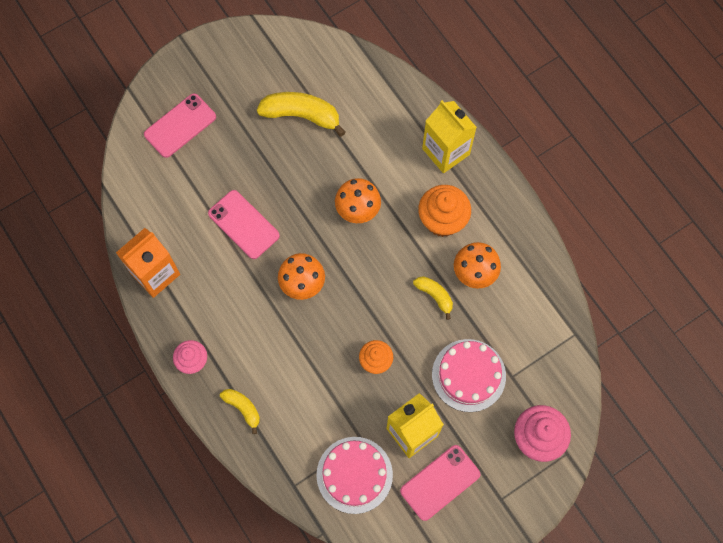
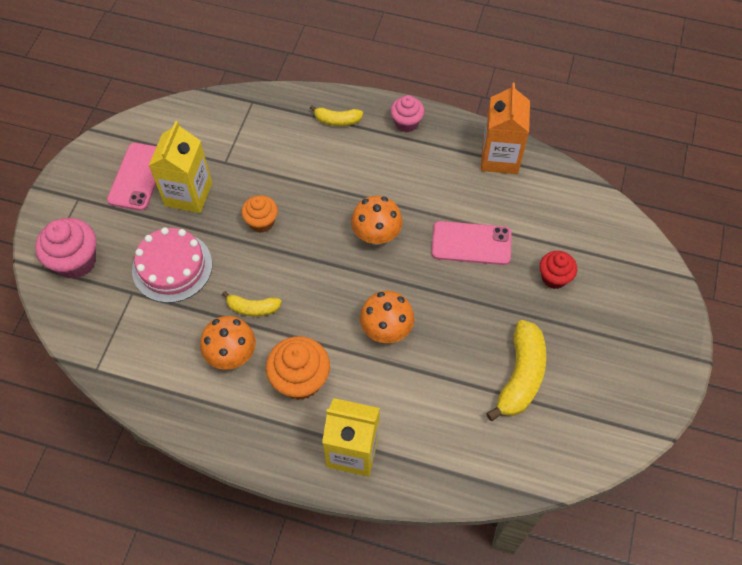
camera: 140 degrees right, 10 degrees down
(180, 126) = (612, 281): pink phone -> none
(214, 157) = (554, 277): none -> red cupcake
(301, 115) = (520, 376): yellow banana -> yellow banana turned 45 degrees counterclockwise
(354, 475) = (211, 137): pink cake -> none

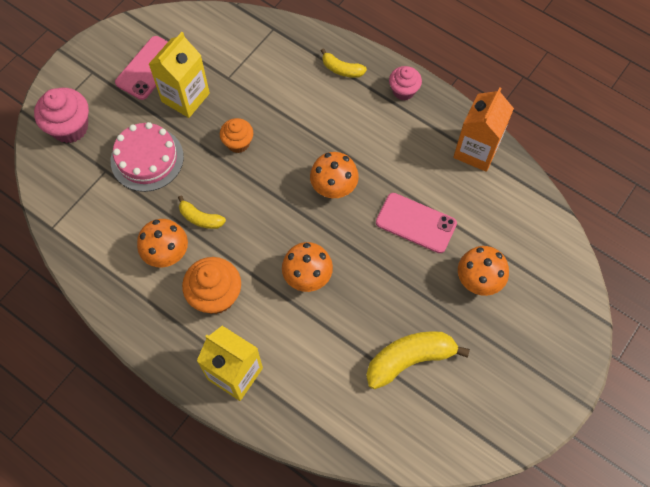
camera: 20 degrees right, 5 degrees up
(520, 376) = (409, 359): yellow banana -> yellow banana turned 150 degrees counterclockwise
(554, 277) = (478, 280): red cupcake -> orange mushroom

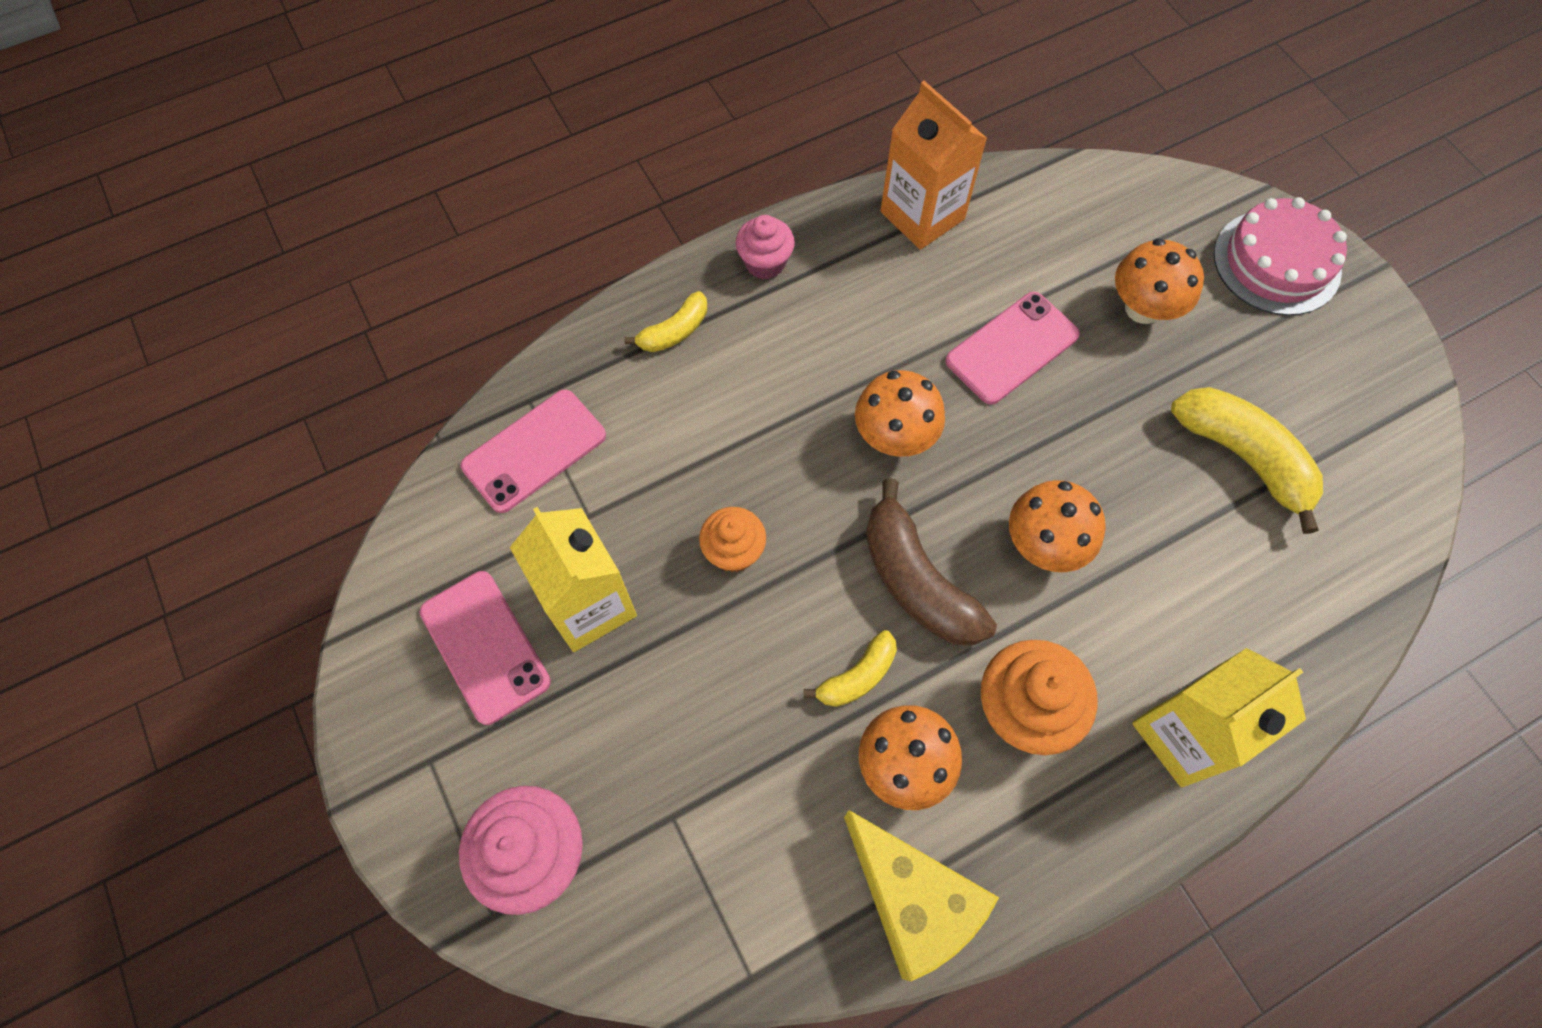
camera: 65 degrees left, 0 degrees up
(107, 279) = (912, 900): none -> yellow cheese
(147, 158) = (685, 726): pink cake -> pink cake (1276, 262)
(249, 42) = (534, 451): none -> pink phone
(260, 226) = (917, 581): none -> brown banana
(409, 359) = (1243, 457): yellow banana -> yellow banana turned 135 degrees clockwise

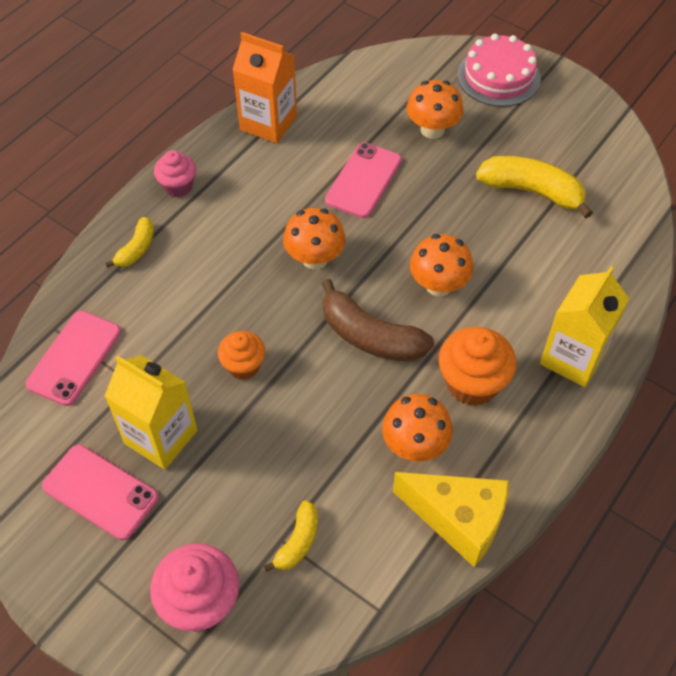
camera: 25 degrees left, 10 degrees down
(857, 676) = (360, 406): yellow banana -> yellow banana (298, 541)

